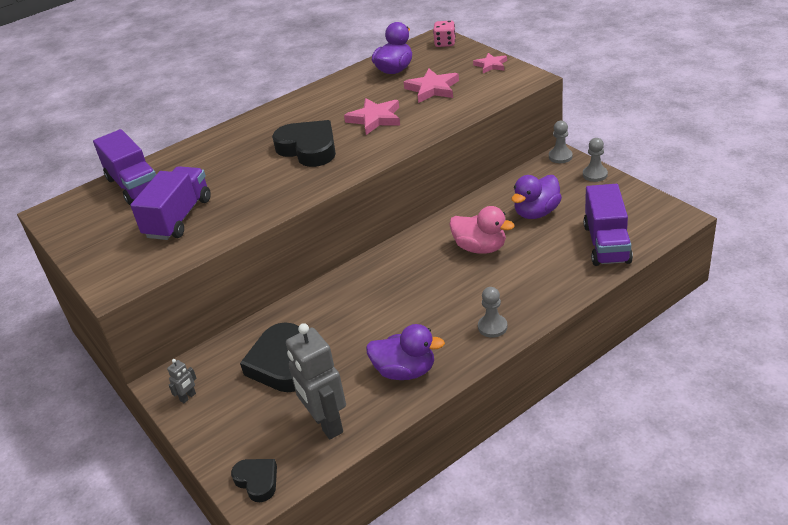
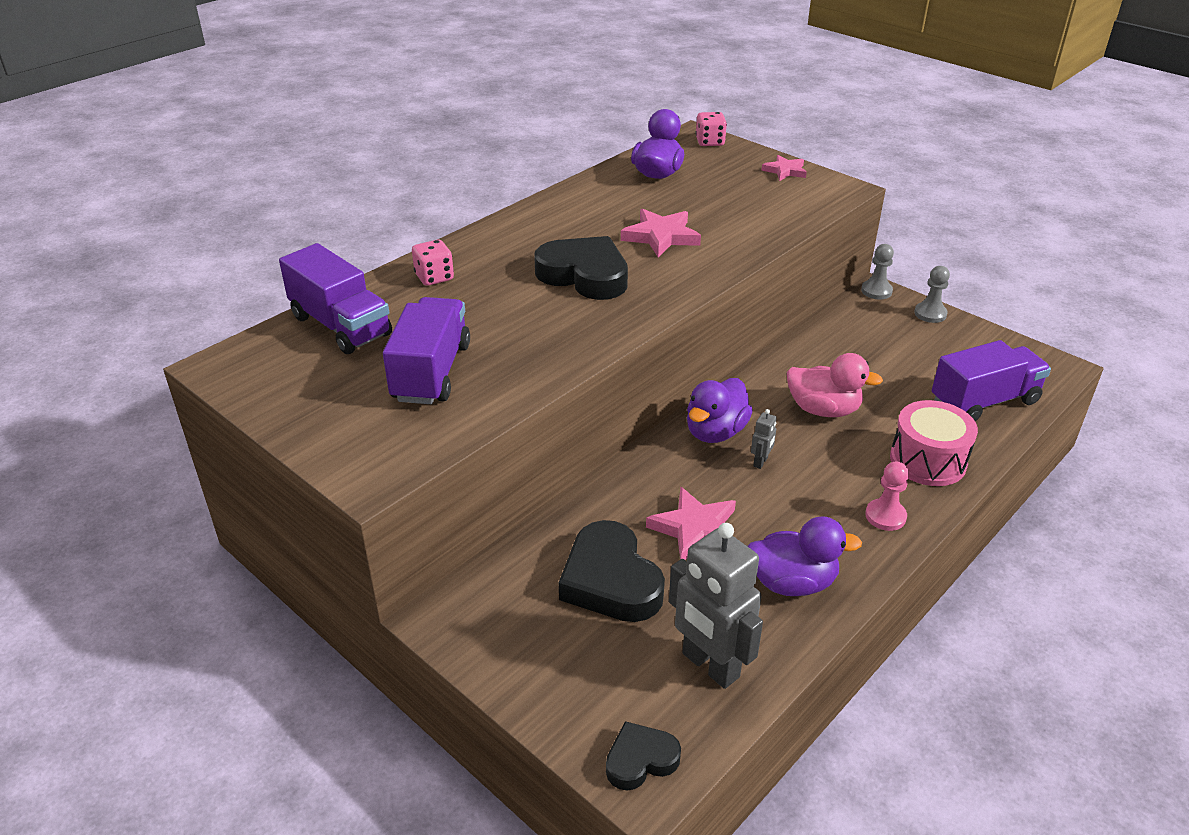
camera: 15 degrees left, 0 degrees up
(188, 397) = (485, 637): grey robot -> grey robot (761, 462)
(207, 151) = (434, 277): none -> pink dice
(257, 481) = (640, 760): black heart -> black heart turned 60 degrees counterclockwise
(432, 89) = (721, 199): pink star -> pink star (695, 529)
(492, 327) = (885, 516): grey pawn -> pink pawn
(536, 212) = (877, 362): purple duck -> purple duck (715, 432)
(542, 287) = (928, 460): none -> pink drum
(606, 243) = (984, 401): purple truck -> purple truck turned 105 degrees counterclockwise

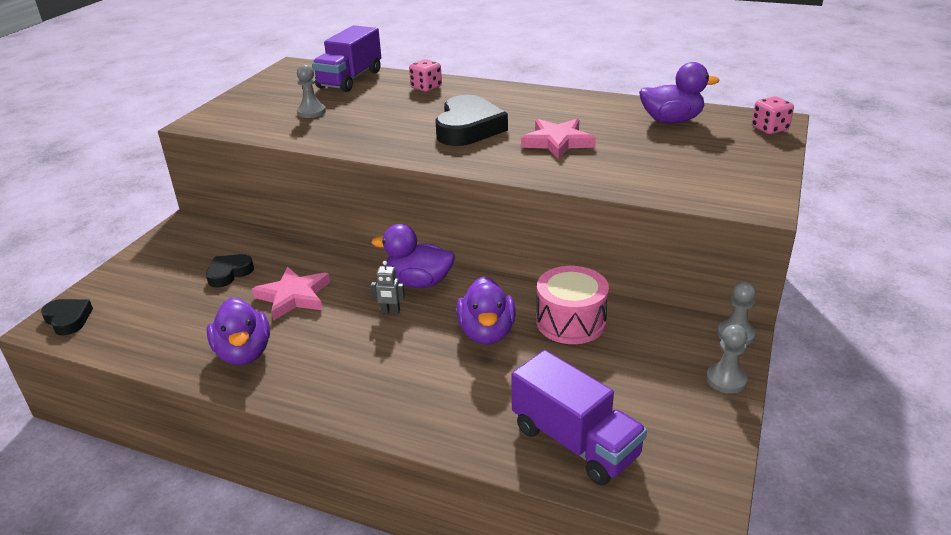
camera: 70 degrees right, 5 degrees down
(431, 372) = (311, 112): purple truck -> grey pawn
(610, 580) = (229, 273): black heart -> black heart, size x0.56
(710, 666) = (151, 330): grey robot -> none
(785, 171) = (757, 171): pink star -> none
(823, 410) = (486, 333): pink duck -> purple duck
(885, 516) = (344, 392): pink pawn -> none
(928, 460) = (442, 410): pink drum -> pink drum (571, 322)

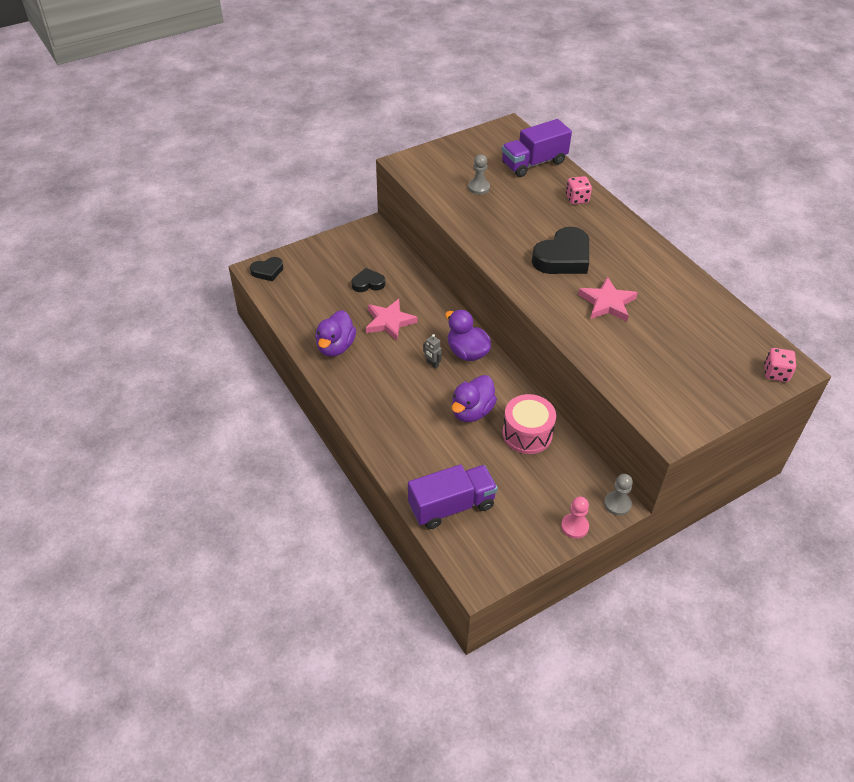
camera: 35 degrees right, 15 degrees up
(68, 319) = (267, 271): black heart -> black heart turned 75 degrees clockwise
(575, 442) = (451, 506): purple truck -> purple truck turned 105 degrees counterclockwise
(671, 120) = (713, 325): purple duck -> none
(726, 380) = (574, 526): grey pawn -> pink pawn

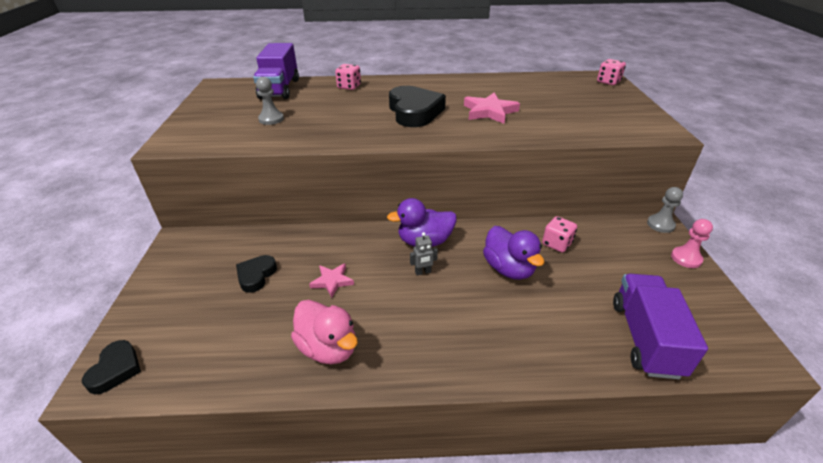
camera: 60 degrees left, 10 degrees down
(335, 347) = (328, 348): purple duck -> pink duck
(389, 322) = (332, 281): pink star -> pink star, size x0.63
(527, 434) = (557, 244): pink drum -> pink dice

